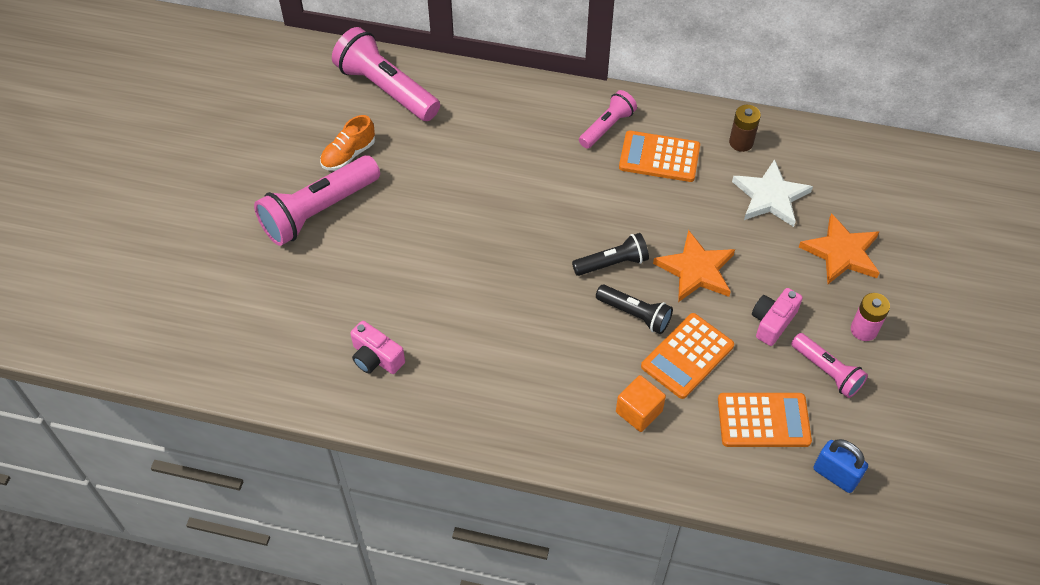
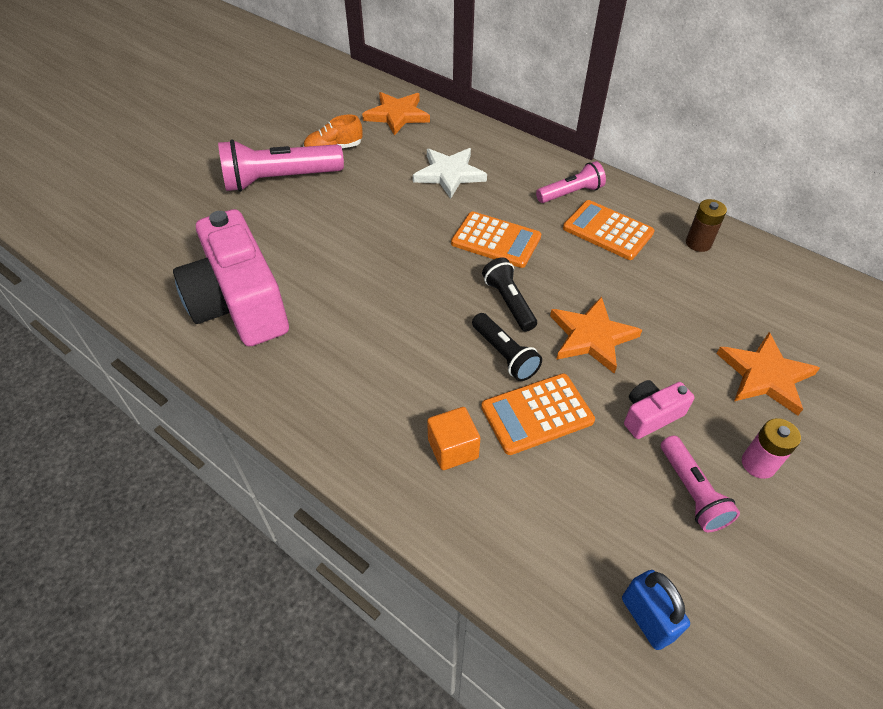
camera: 25 degrees right, 5 degrees down
(376, 358) = (239, 304): pink camera -> pink camera, size x2.26
(386, 89) = (397, 115): pink flashlight -> orange star
(612, 263) = (509, 302): black flashlight -> black flashlight turned 120 degrees counterclockwise
(763, 420) = (588, 515): orange calculator -> orange calculator (496, 240)
(770, 197) = (707, 298): white star -> white star (449, 174)

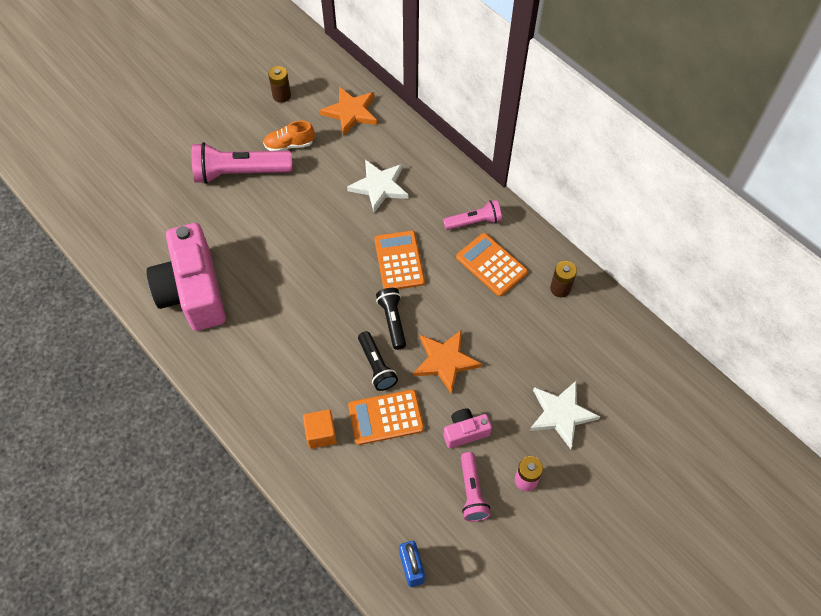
camera: 10 degrees right, 10 degrees up
(315, 109) = (281, 95): none -> brown battery
(496, 240) = (399, 261): orange calculator -> orange calculator turned 135 degrees counterclockwise
(765, 376) = (561, 414): orange star -> white star

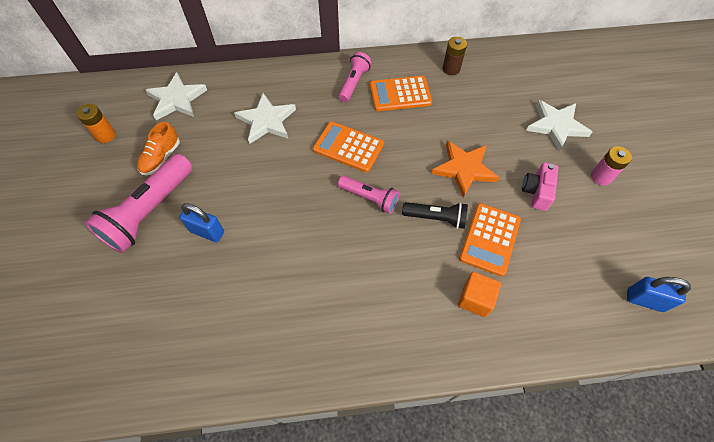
camera: 55 degrees left, 0 degrees up
(193, 291) = (240, 327): pink camera -> none
(250, 219) = (207, 232): none -> blue padlock
(281, 95) = (105, 135): brown battery -> orange battery
(351, 112) = (177, 99): orange star -> white star
(392, 321) = (401, 183): black flashlight -> none
(472, 492) = (593, 217): pink flashlight -> pink flashlight (369, 198)

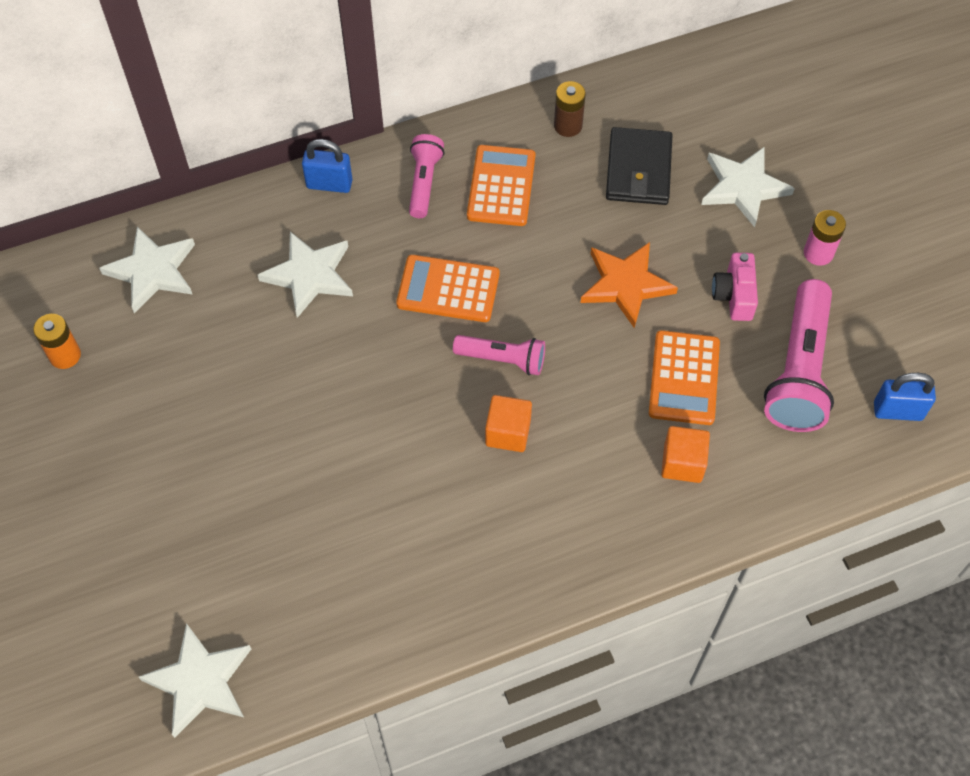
camera: 15 degrees left, 0 degrees up
(87, 372) = (199, 681): none -> white star
(150, 211) = (188, 454): pink flashlight -> pink flashlight (799, 370)
(161, 158) = (170, 370): orange shoe -> none
(207, 232) = (286, 462): blue padlock -> blue padlock (329, 184)
(358, 247) = (508, 432): none -> orange cube
(400, 94) = (501, 186): orange calculator -> orange calculator turned 120 degrees clockwise
(435, 218) = (603, 366): black flashlight -> none
(489, 102) = (638, 170): none -> black wallet

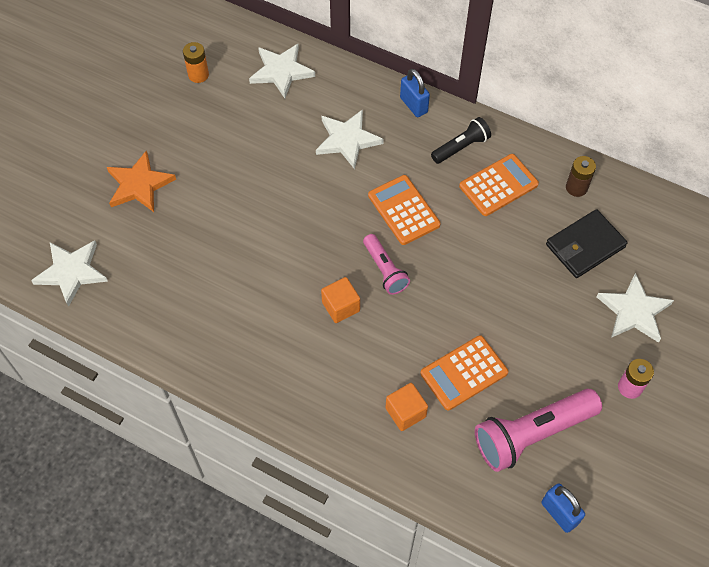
camera: 50 degrees right, 0 degrees up
(424, 183) = (461, 147): pink flashlight -> black flashlight
(626, 285) = (497, 297): orange star -> orange star (139, 185)
(734, 295) = (549, 360): pink camera -> none

